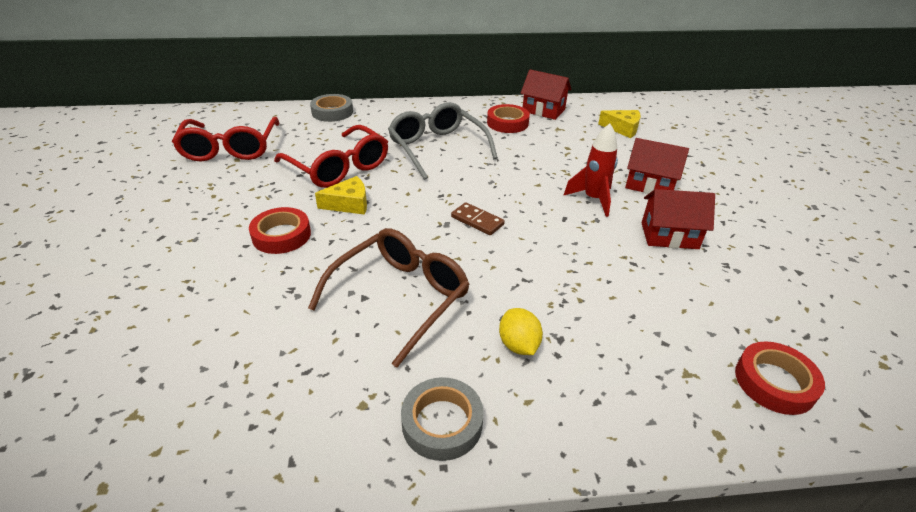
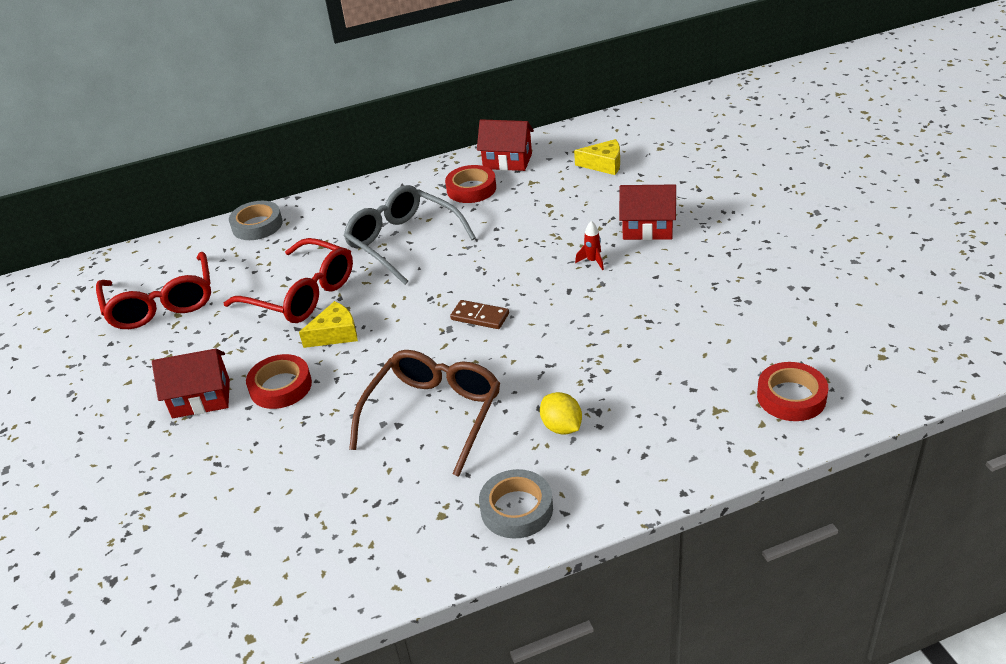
camera: 10 degrees left, 0 degrees up
(593, 199) = (592, 261): red rocket -> red rocket, size x0.54
(669, 235) = (678, 282): red house -> red house (201, 399)

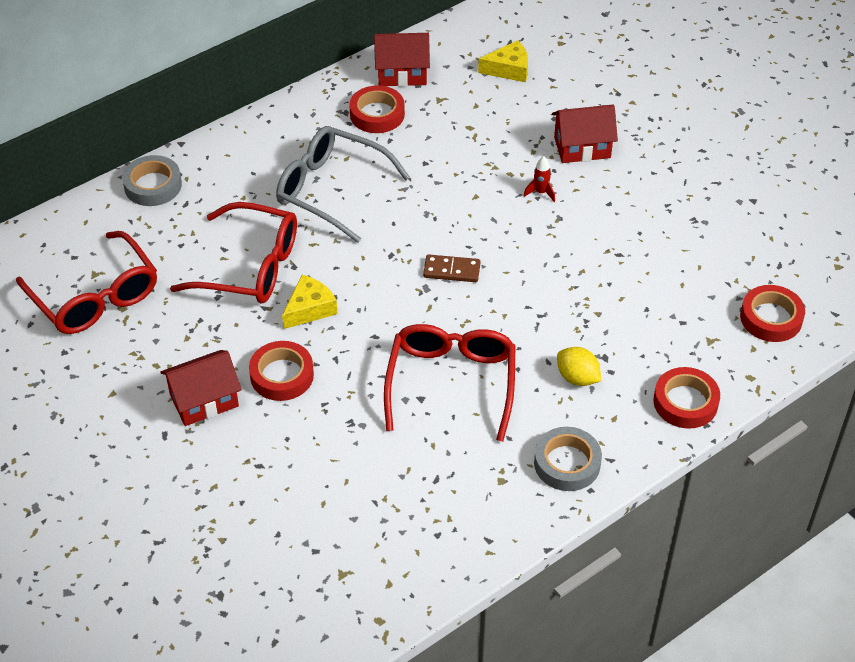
camera: 20 degrees left, 10 degrees up
(434, 415) = (451, 383): brown glasses -> red glasses
(668, 467) = (685, 402): none -> red tape

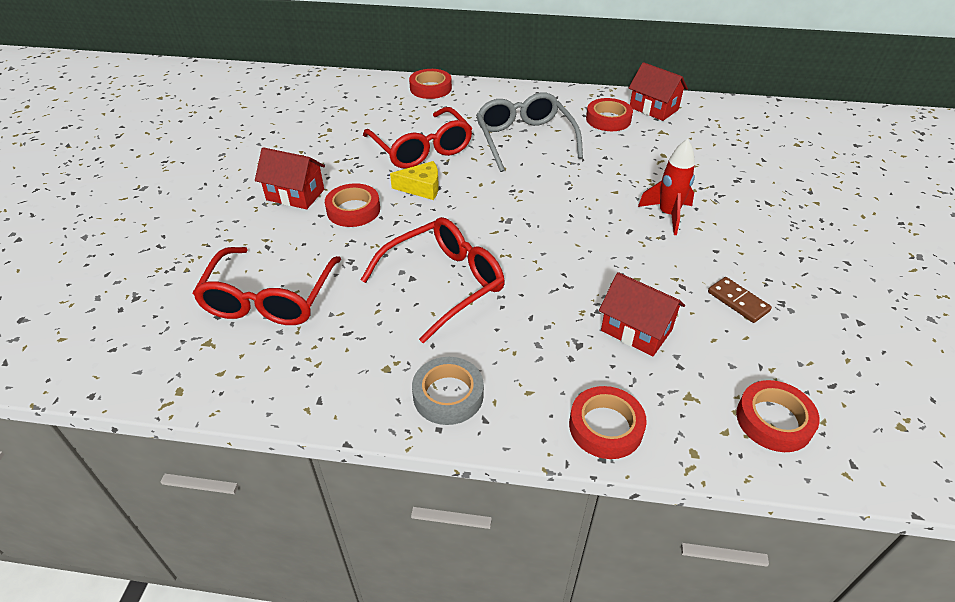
camera: 45 degrees right, 5 degrees down
(95, 297) = (325, 117): red glasses -> red glasses (269, 298)
(153, 185) = (430, 88): grey tape -> red tape
(451, 270) = (539, 221): brown domino -> brown domino (738, 301)
(509, 69) = (735, 140): yellow cheese -> none
(540, 192) = (668, 215): red rocket -> red rocket, size x1.84
(577, 378) = (538, 343): yellow lemon -> none
(582, 147) = (737, 207): red house -> red house (636, 330)

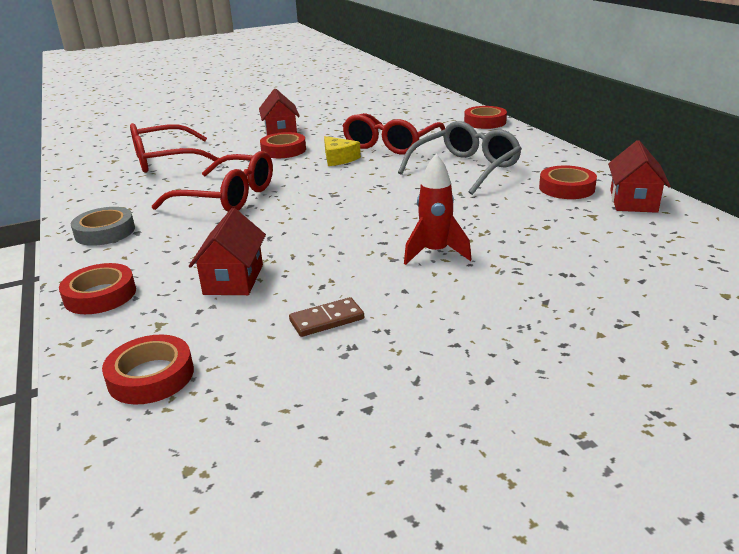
camera: 60 degrees right, 15 degrees down
(738, 301) = (327, 320): brown domino -> brown domino turned 45 degrees clockwise

